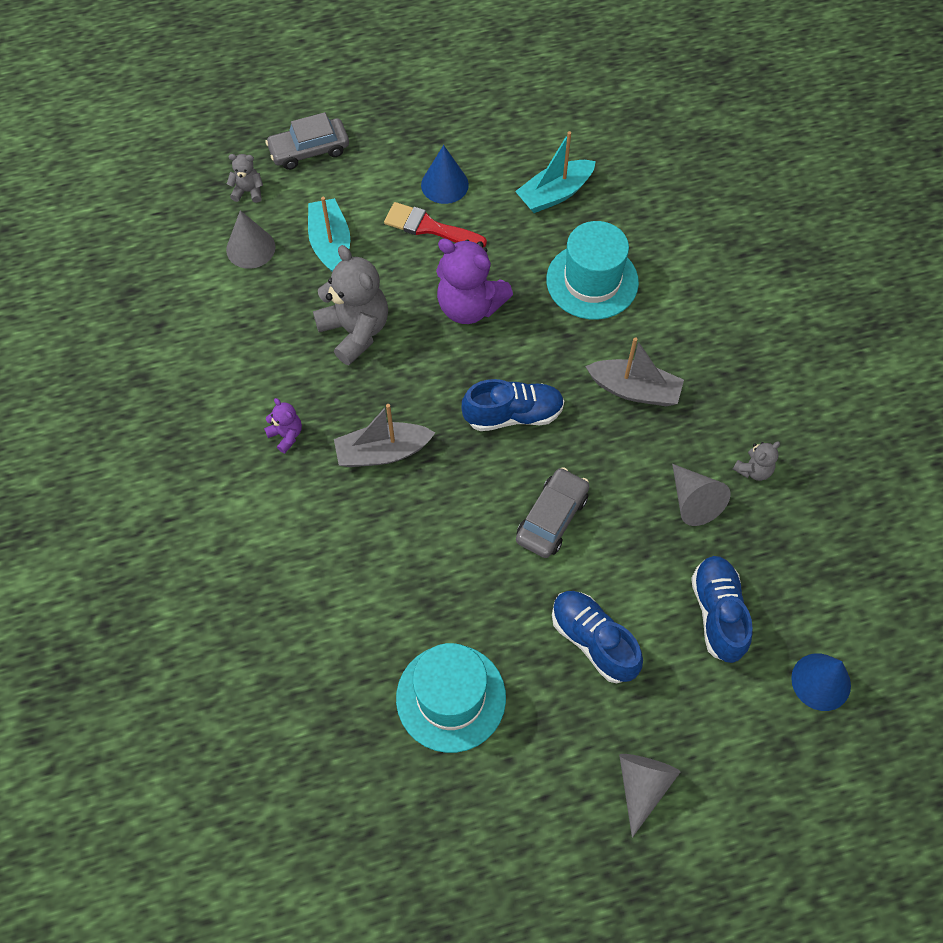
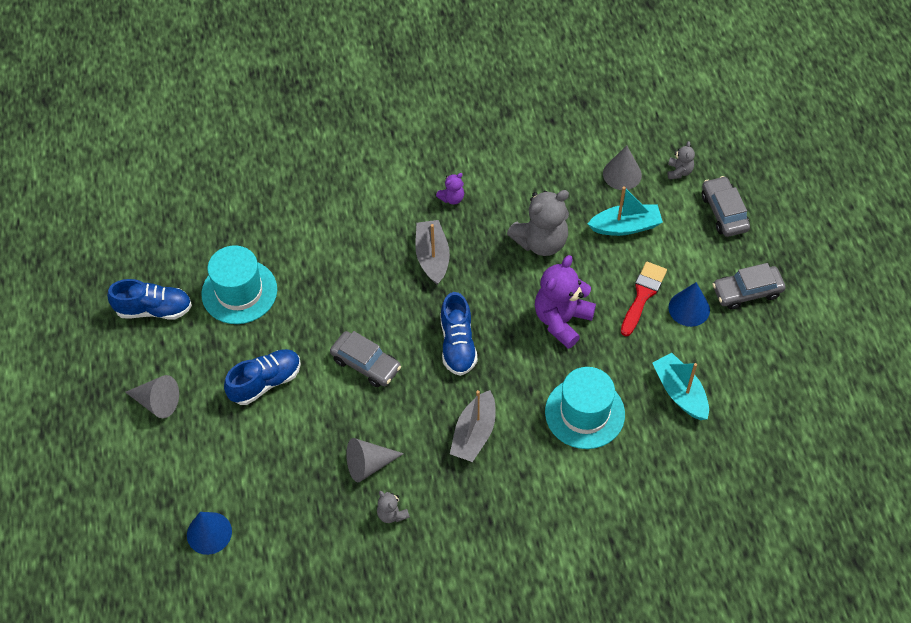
camera: 95 degrees right, 5 degrees down
(419, 133) = (747, 292): none -> grey car
(718, 613) = (273, 469): blue shoe -> blue shoe (154, 309)

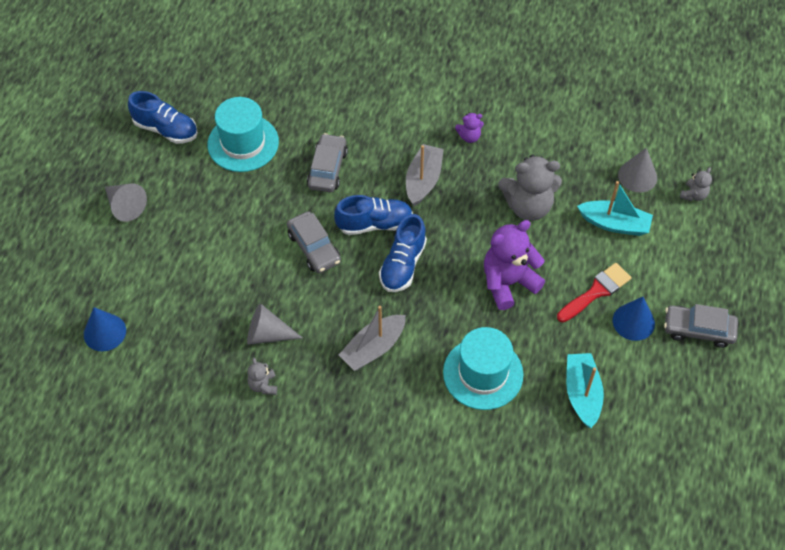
camera: 25 degrees right, 0 degrees up
(265, 382) = (221, 227): blue shoe -> blue shoe (374, 224)
(724, 212) = (716, 248): grey car -> grey car (327, 169)

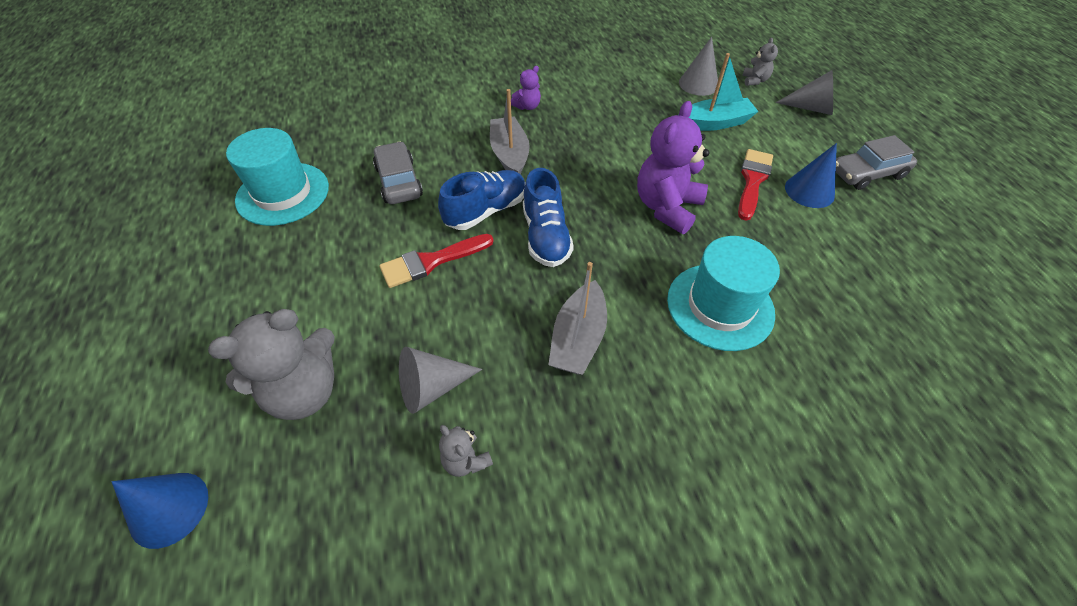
camera: 30 degrees left, 5 degrees down
(125, 206) = (144, 318): grey cone -> grey cone (811, 108)
(166, 129) = (174, 214): blue shoe -> none
(314, 247) = (431, 261): grey car -> red brush
(528, 206) = (627, 138): grey teddy bear -> grey teddy bear (304, 391)
(582, 393) = (833, 277): turquoise boat -> none

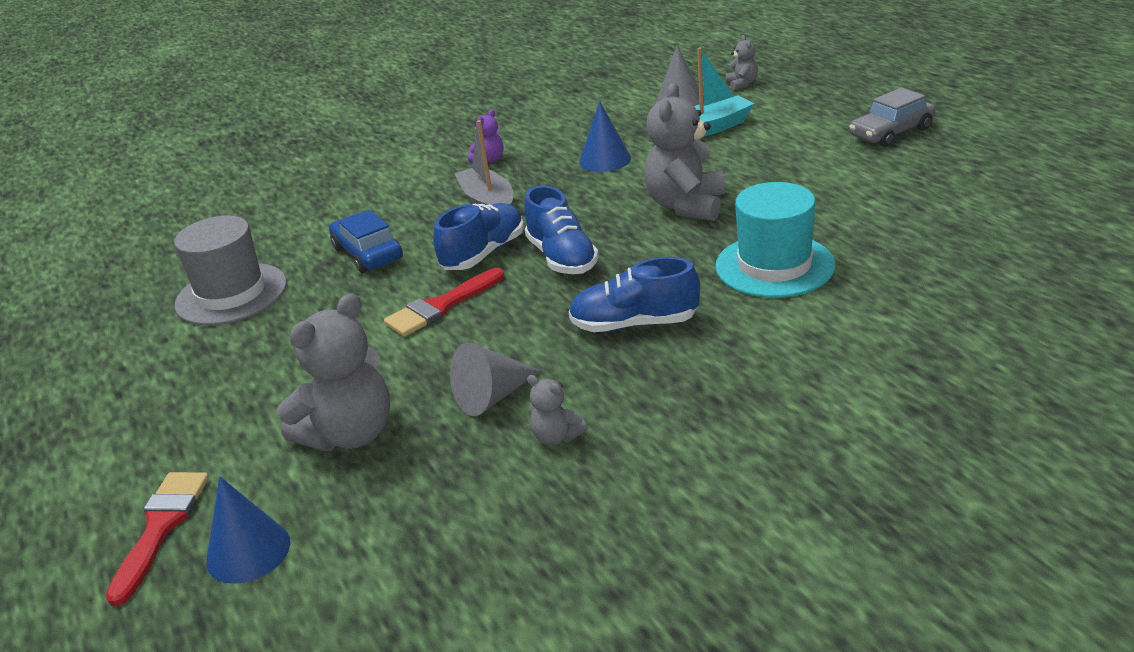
camera: 10 degrees left, 20 degrees down
(283, 193) = (231, 294): turquoise hat -> grey hat
(399, 181) = (368, 253): grey car -> blue car
(578, 338) = (634, 324): grey boat -> blue shoe
(666, 207) = (686, 206): purple teddy bear -> grey teddy bear
(752, 181) = (771, 164): red brush -> red brush (161, 528)
(809, 191) = (835, 159): blue cone -> blue cone (605, 160)
(811, 108) = (812, 94): grey cone -> none

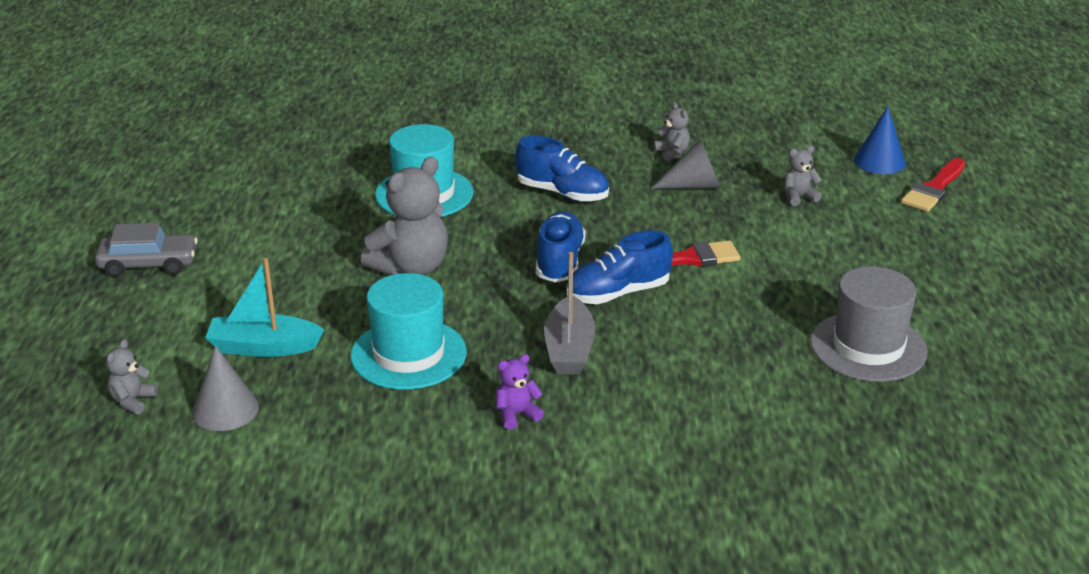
camera: 155 degrees left, 0 degrees up
(350, 434) = (799, 197): grey teddy bear -> grey teddy bear, size x0.48
(368, 253) = (720, 339): blue car -> none
(605, 160) = (408, 354): blue cone -> turquoise hat

